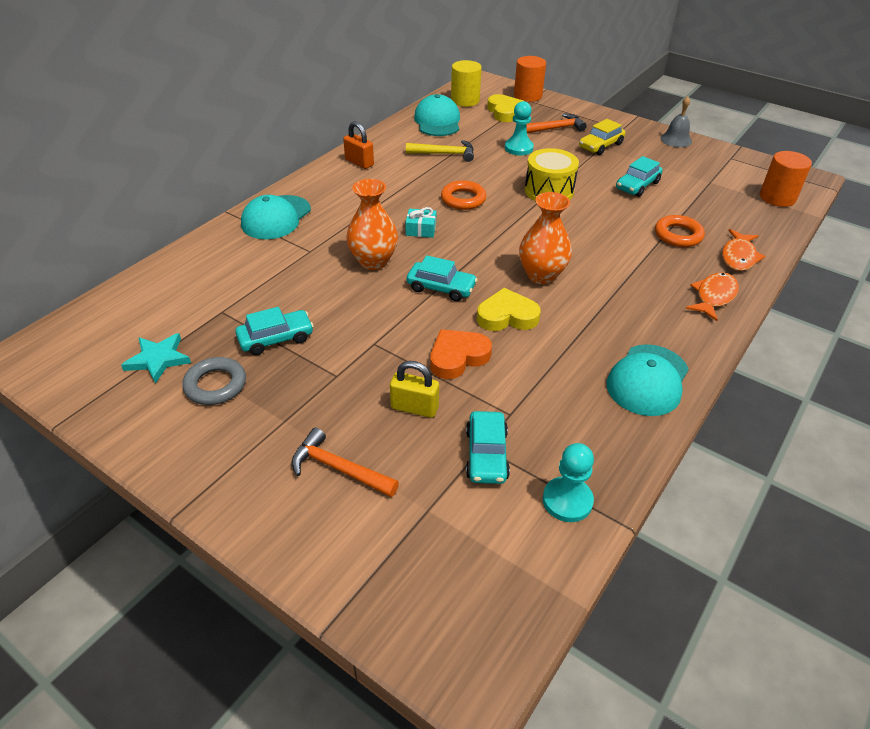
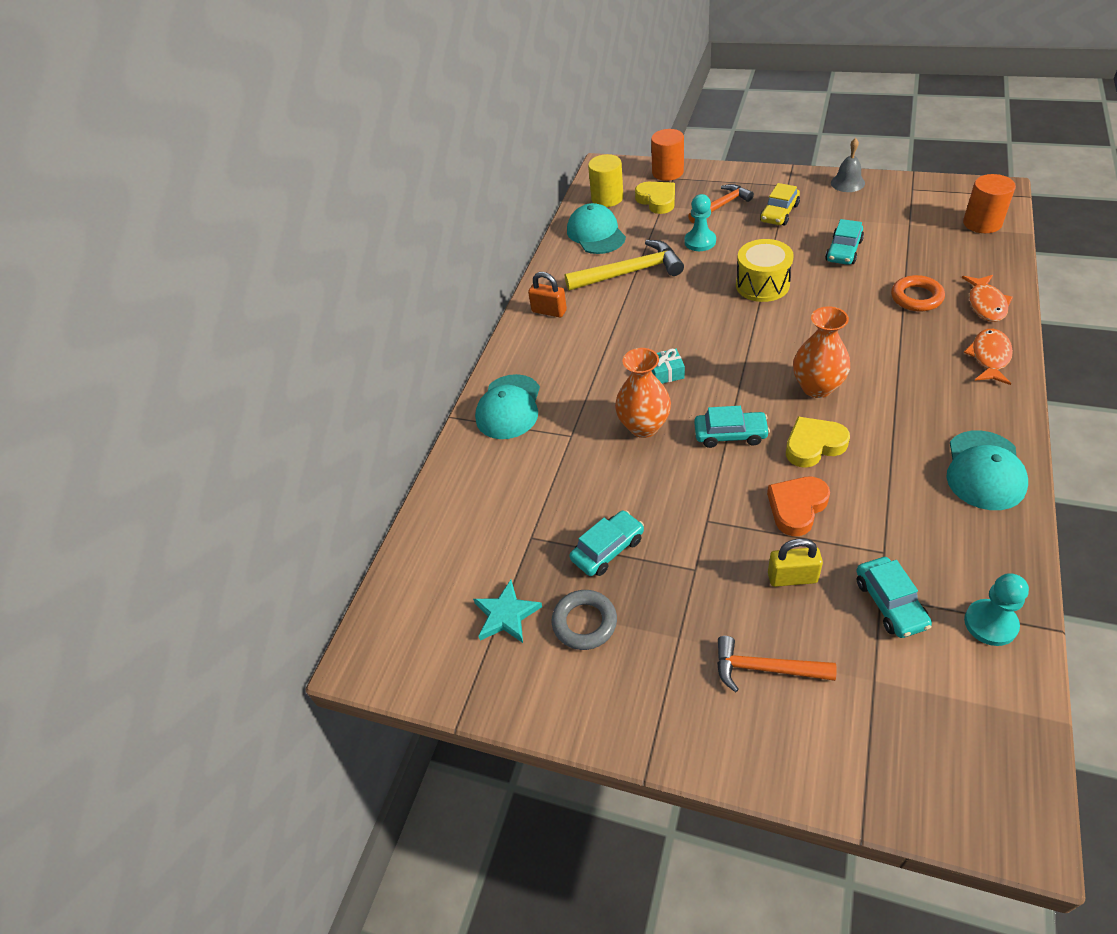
camera: 10 degrees left, 5 degrees up
(444, 154) = (630, 272): yellow hammer -> yellow hammer, size x1.53
(463, 199) = (684, 322): orange ring -> none

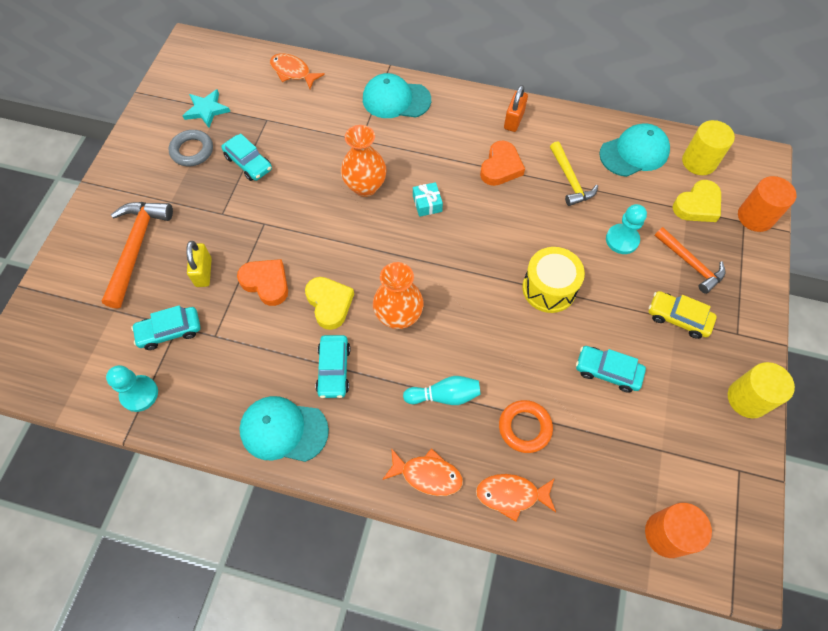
camera: 80 degrees right, 15 degrees up
(446, 516) = (293, 72): none -> orange fish
(614, 319) = (501, 167): none -> orange heart
(630, 272) = (570, 180): yellow hammer -> yellow hammer, size x0.65
(730, 434) = (349, 245): turquoise car -> turquoise car (334, 370)
(765, 669) = (136, 248): orange hammer -> orange hammer, size x1.53
(847, 183) = (747, 399): grey bell -> yellow cylinder
(901, 349) = (444, 396): none -> turquoise bowling pin

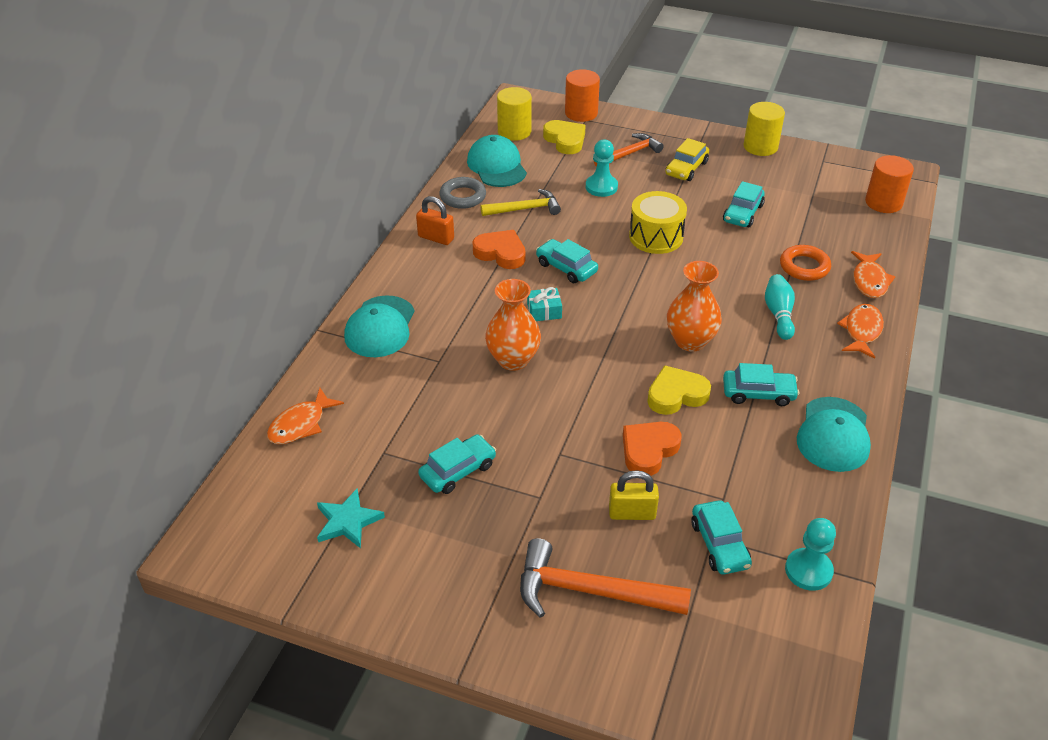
camera: 85 degrees left, 20 degrees down
(192, 151) = (424, 535): grey ring -> grey ring (463, 196)
(488, 216) = (566, 268): none -> turquoise car

